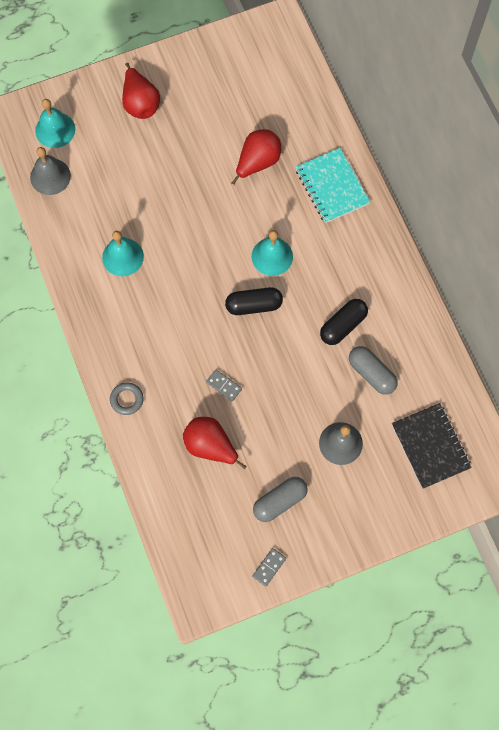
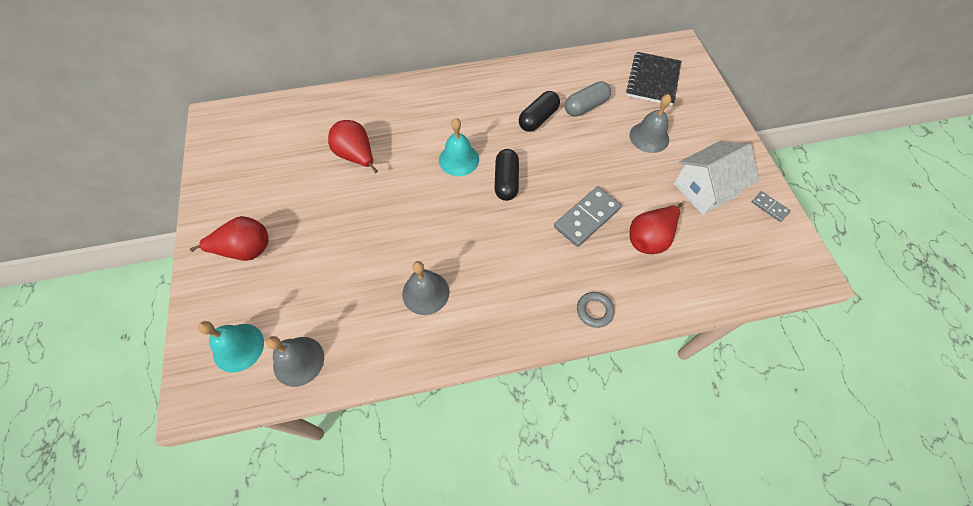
camera: 80 degrees left, 10 degrees down
(123, 257) = (425, 292): turquoise bell -> grey bell
(224, 385) = (586, 218): grey domino -> grey domino, size x1.94
(280, 501) = (705, 189): grey capsule -> white house
(332, 186) = (401, 105): turquoise notebook -> none
(343, 325) = (538, 118): black capsule -> black capsule turned 75 degrees clockwise
(430, 446) = (653, 80): black notebook -> black notebook turned 60 degrees counterclockwise

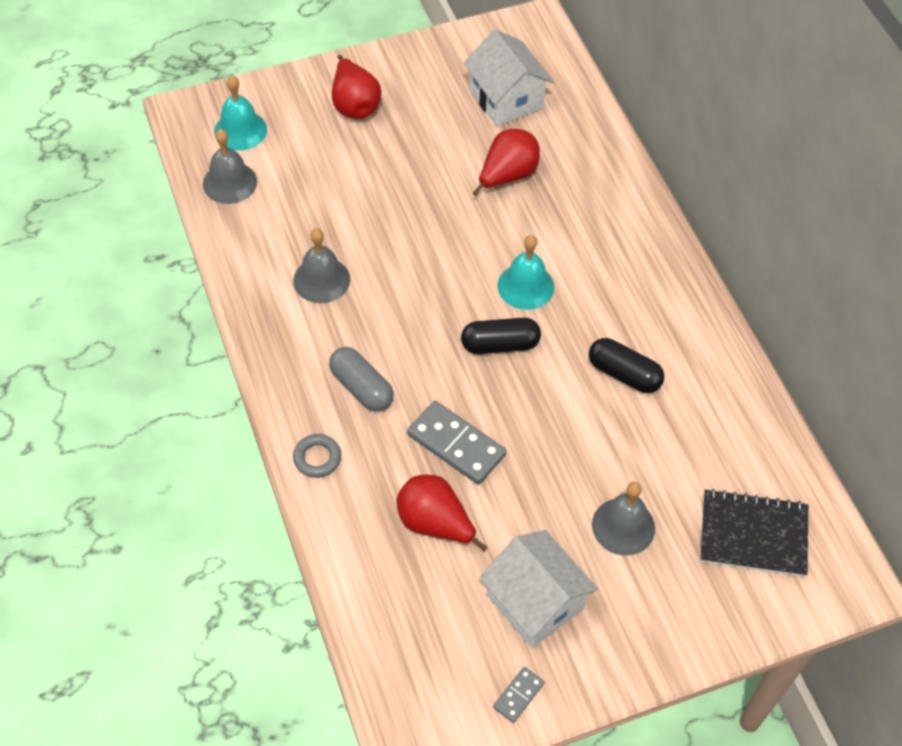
camera: 80 degrees right, 5 degrees down
(282, 147) = (506, 99): none -> white house
(586, 106) = (665, 436): grey capsule -> grey capsule (361, 387)

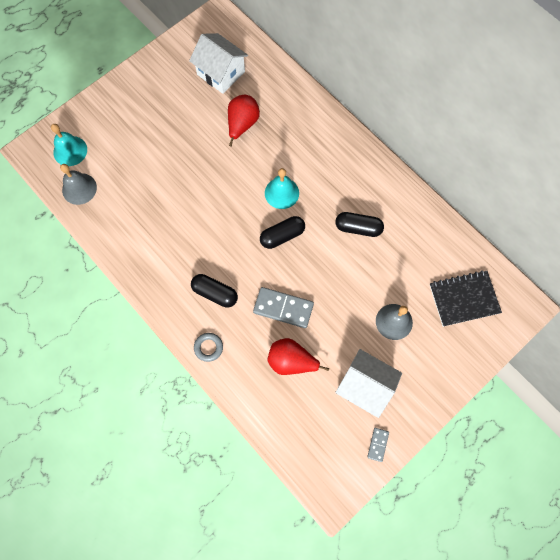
camera: 20 degrees left, 15 degrees up
(321, 280) = (162, 233): grey bell -> none
(355, 105) = (132, 109): red pear -> none
(361, 387) = (215, 293): grey capsule -> black capsule

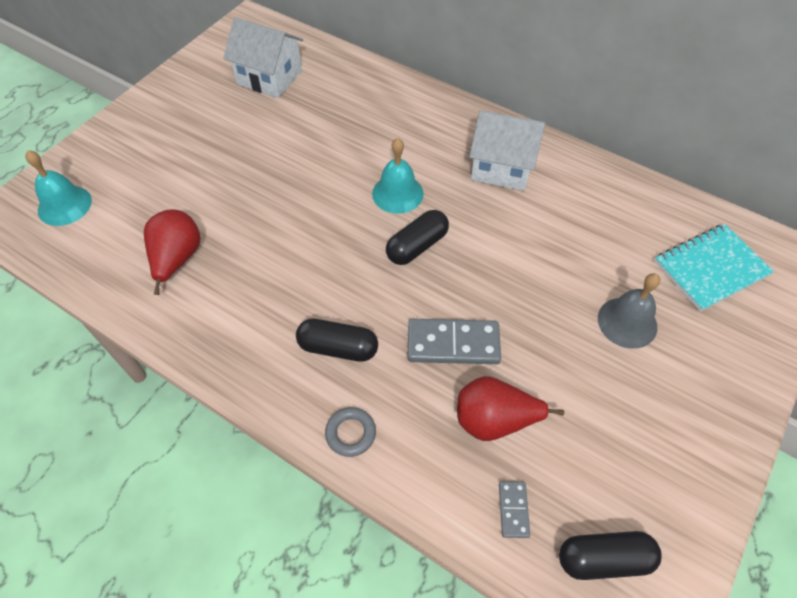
camera: 15 degrees left, 15 degrees down
(79, 188) = (86, 251): grey bell -> none
(242, 124) = (315, 126): red pear -> red pear (177, 259)
(358, 228) = (522, 213): black capsule -> black capsule (604, 559)
(364, 386) = (626, 429): white house -> white house (502, 167)
(377, 444) = (688, 519): grey domino -> grey domino (513, 510)
(464, 299) = (711, 268): black notebook -> turquoise notebook

